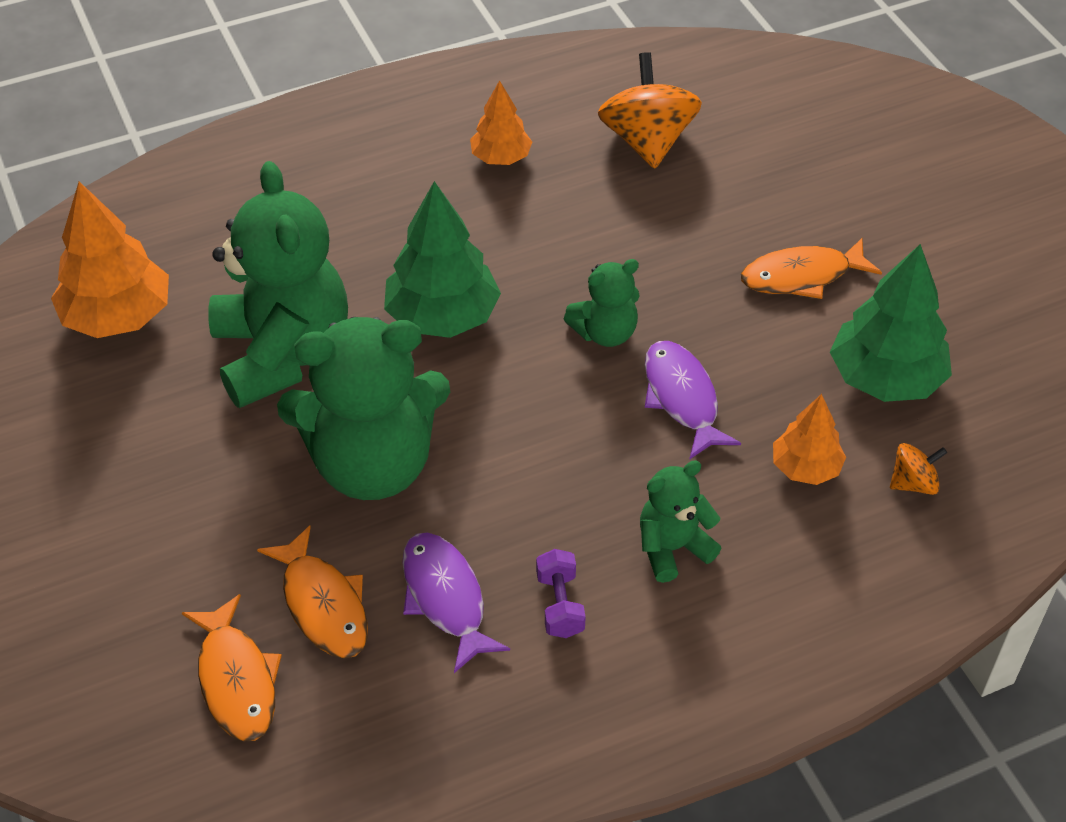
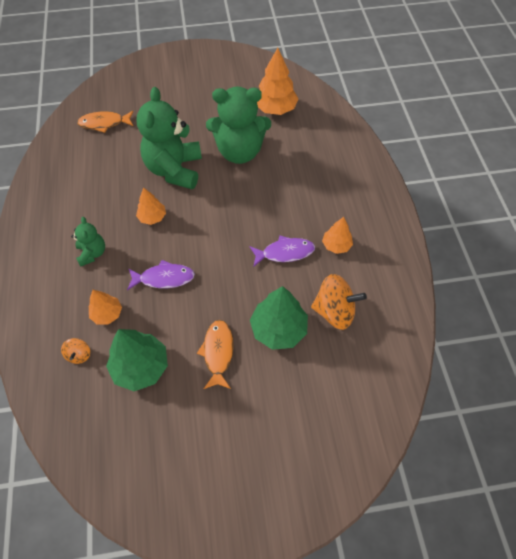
camera: 105 degrees right, 10 degrees up
(323, 604) = (121, 147): orange fish -> none
(442, 317) = (241, 204): green tree -> green tree (278, 329)
(445, 598) = (106, 180): purple fish -> purple fish (285, 252)
(532, 465) = (152, 217): none -> orange tree
(560, 605) = (86, 212): purple dumbbell -> none
(605, 333) = (211, 259): green teddy bear -> none

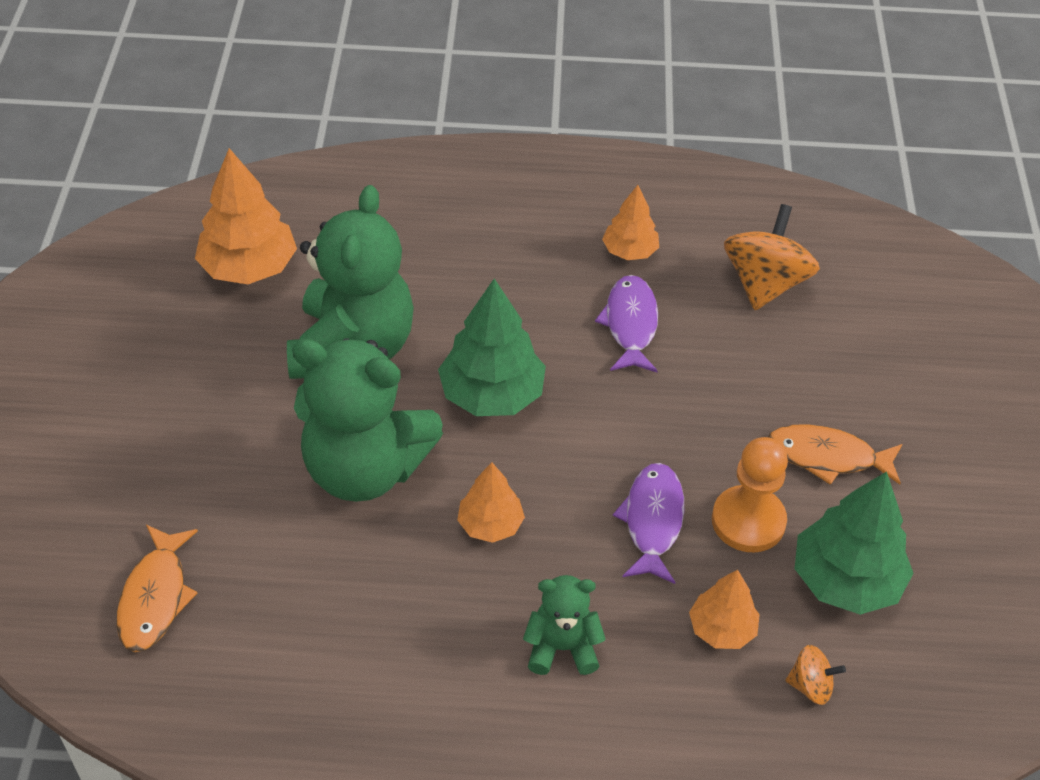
camera: 80 degrees left, 10 degrees down
(170, 319) = (748, 521): none -> orange pawn
(278, 329) = (790, 364): green tree -> green tree (491, 394)

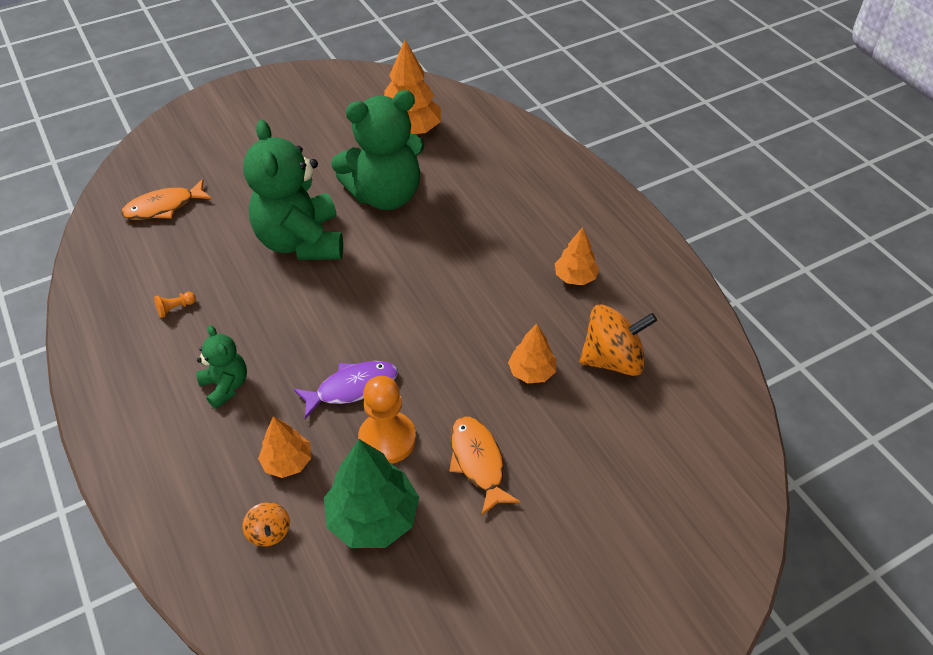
camera: 60 degrees right, 0 degrees up
(380, 655) = (175, 308): none -> orange pawn
(490, 524) = (297, 312): orange tree -> orange tree (532, 372)
(491, 394) = (397, 268): green tree -> none
(630, 324) = (510, 305): purple fish -> none

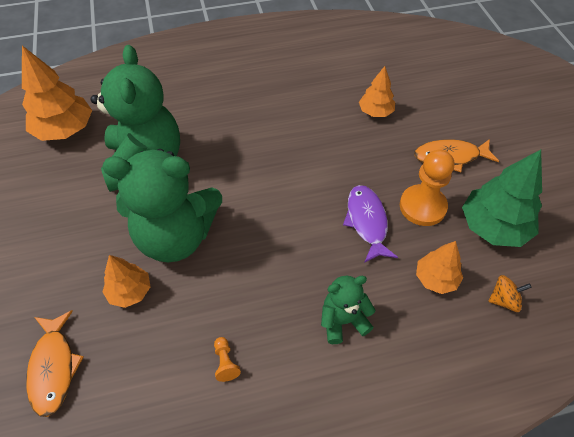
camera: 75 degrees left, 5 degrees up
(575, 277) = (292, 69): orange tree -> orange tree (130, 291)
(612, 359) = (374, 70): orange spinning top -> none

